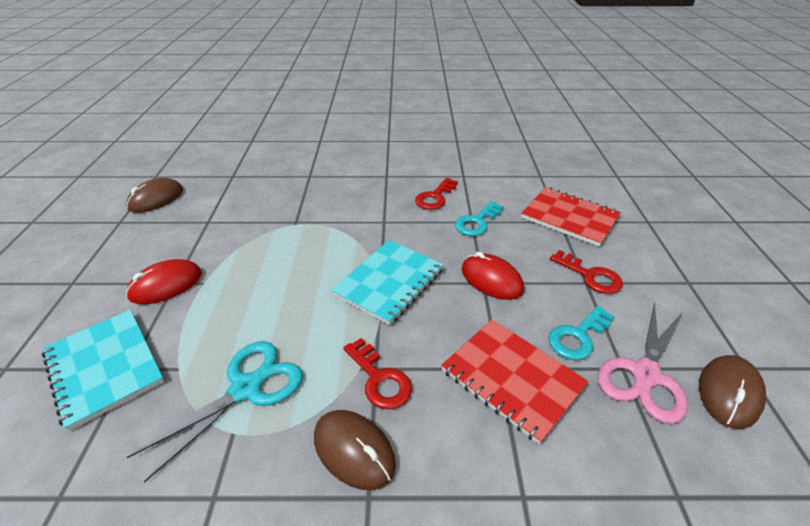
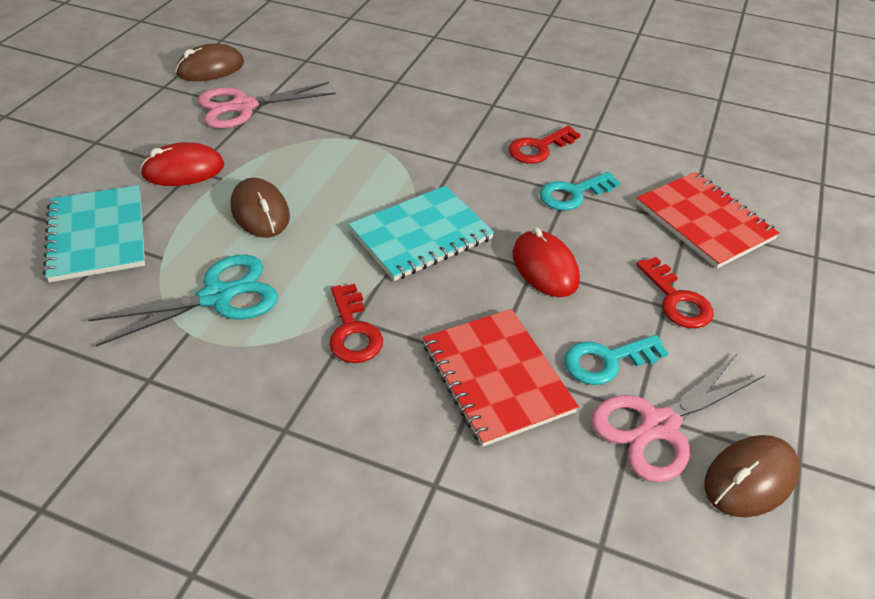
camera: 20 degrees right, 5 degrees up
(197, 221) = (243, 107): none -> pink scissors
(354, 450) = (292, 386): brown mouse -> brown mouse (260, 212)

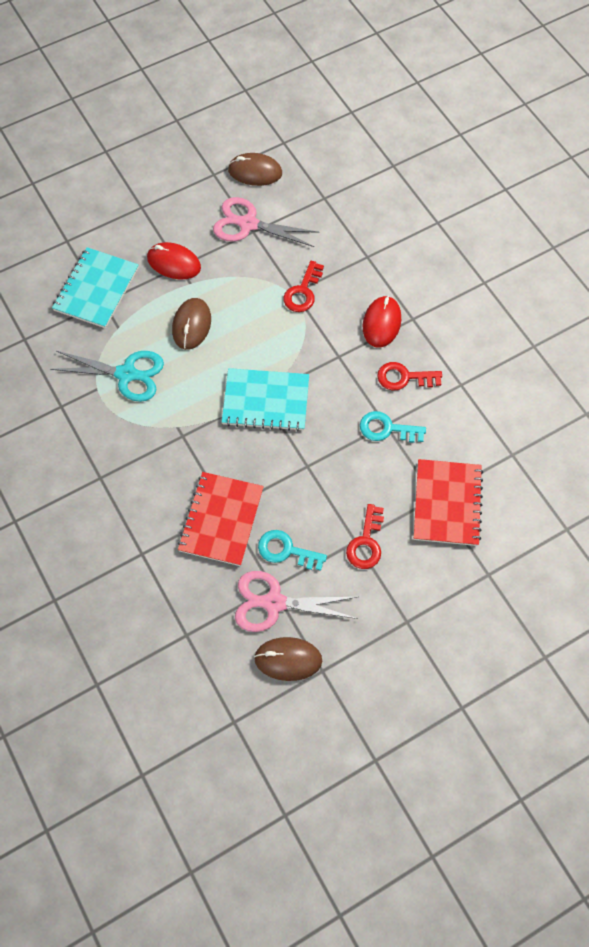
camera: 40 degrees right, 20 degrees up
(353, 331) = (175, 442): red key -> red key (303, 291)
(545, 267) = (314, 470): red mouse -> red mouse (381, 323)

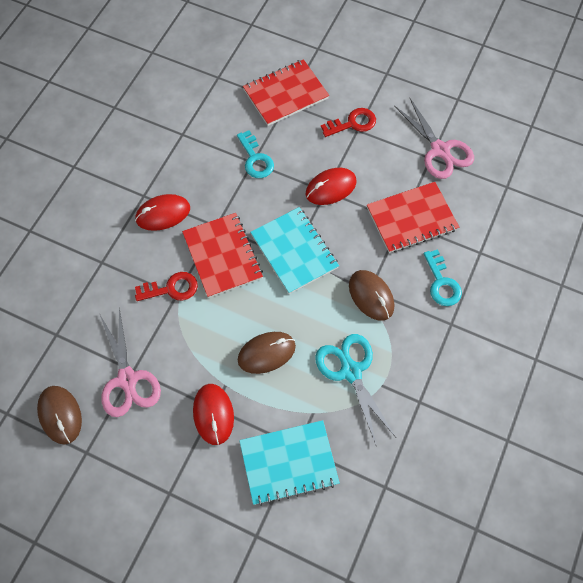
camera: 125 degrees left, 0 degrees up
(286, 550) = (398, 165): turquoise key -> turquoise key (441, 283)
(288, 659) = (468, 120): brown mouse -> brown mouse (371, 296)
(304, 344) = (222, 256): none -> red notebook
(307, 472) = (330, 188): none -> red mouse
(404, 377) = (203, 172): red key -> none

